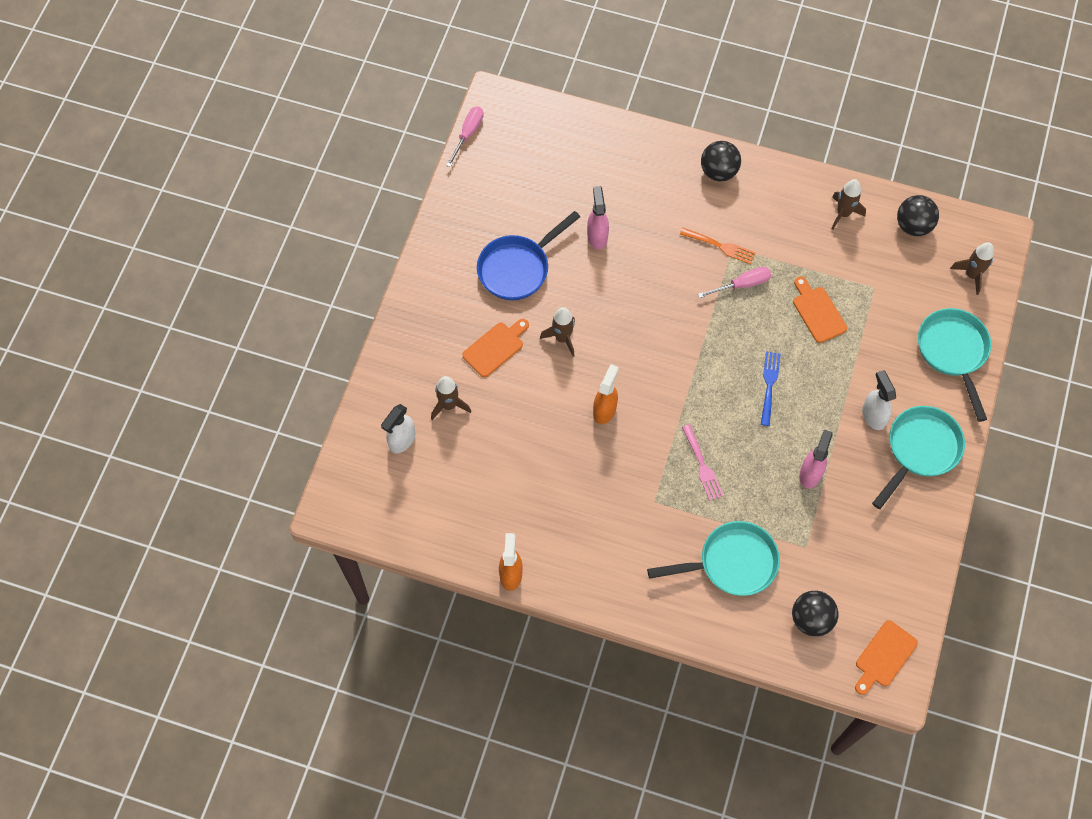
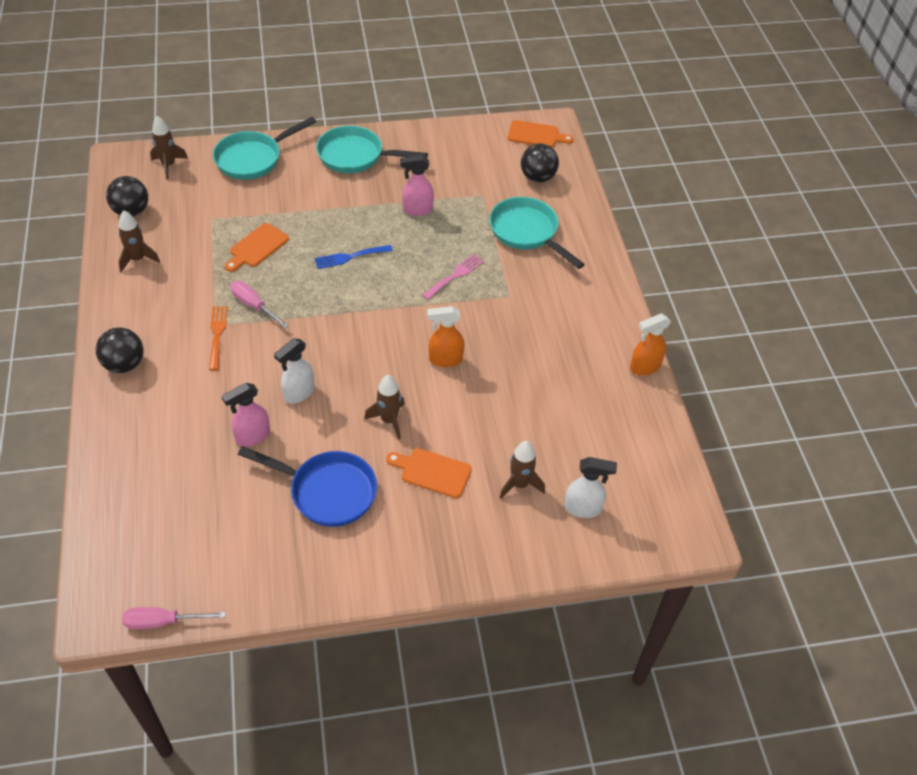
camera: 120 degrees left, 15 degrees down
(873, 415) = (340, 188): white spray bottle -> white spray bottle (299, 393)

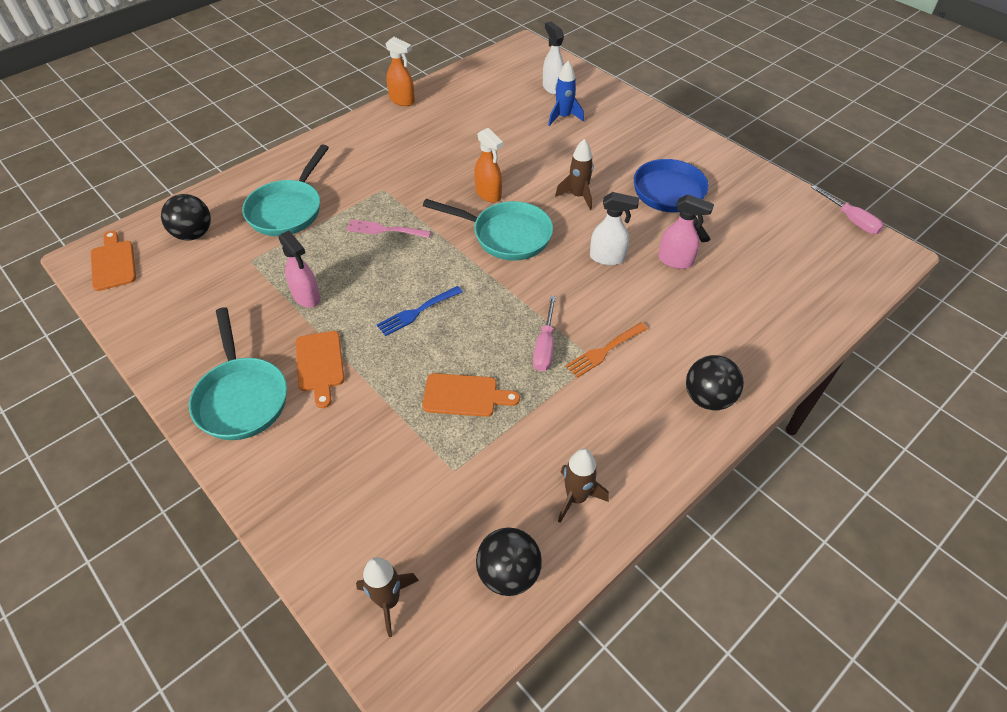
camera: 120 degrees left, 0 degrees up
(253, 158) = (310, 504): turquoise pan -> turquoise pan (506, 235)
(350, 257) = (417, 312): blue fork -> blue fork turned 105 degrees clockwise
(432, 472) = (597, 156): orange cutting board -> orange cutting board (320, 364)
(519, 484) = (563, 117): brown rocket -> blue rocket

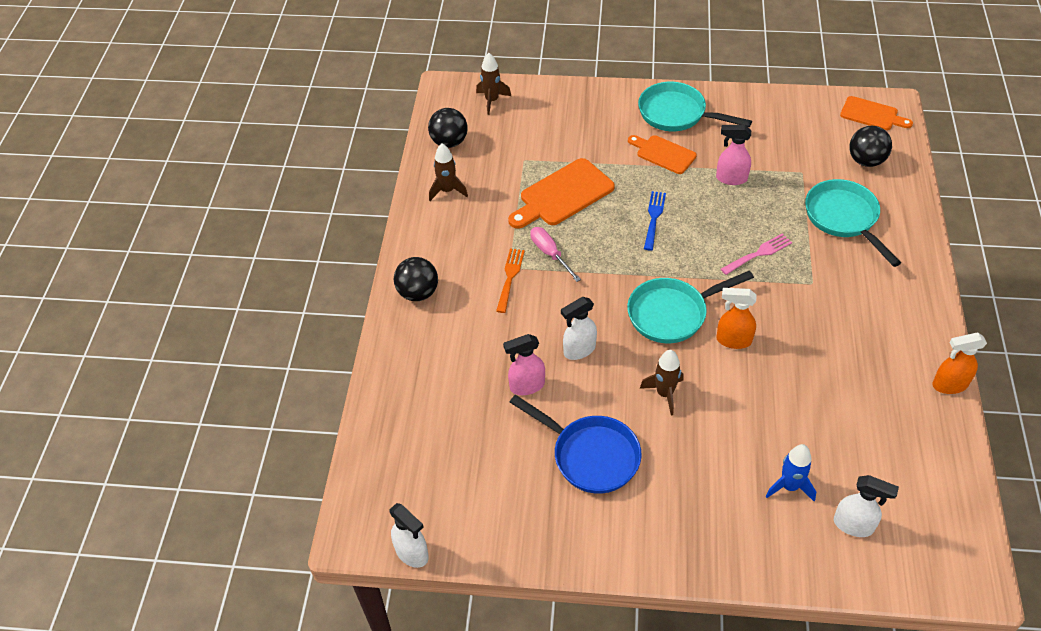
camera: 140 degrees right, 0 degrees up
(464, 396) = (563, 195): orange cutting board -> orange cutting board, size x1.57
(850, 220) = (412, 553): pink screwdriver -> white spray bottle

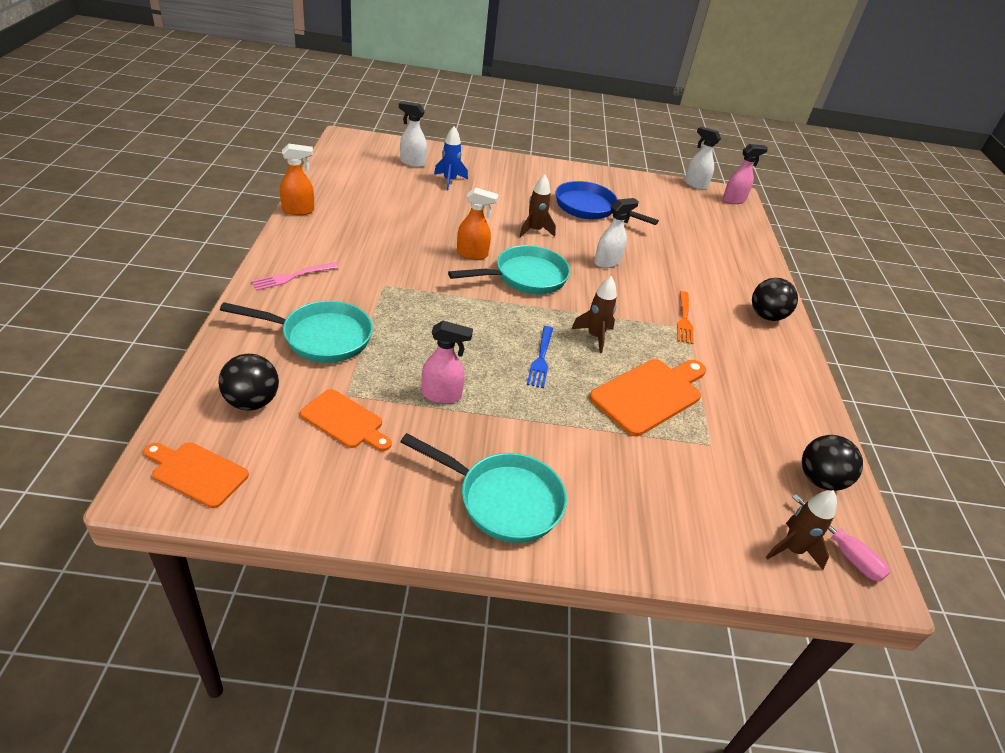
camera: 170 degrees right, 10 degrees down
(447, 191) = (788, 412): brown rocket -> brown rocket (594, 336)
(526, 386) = (646, 246): pink spray bottle -> pink spray bottle (734, 200)
(550, 254) = (650, 335): pink screwdriver -> pink screwdriver (844, 552)
(663, 154) = (526, 436): orange cutting board -> orange cutting board (345, 421)
(758, 254) = (431, 314): pink fork -> pink fork (292, 277)
(844, 218) = (320, 337): turquoise pan -> turquoise pan turned 60 degrees counterclockwise

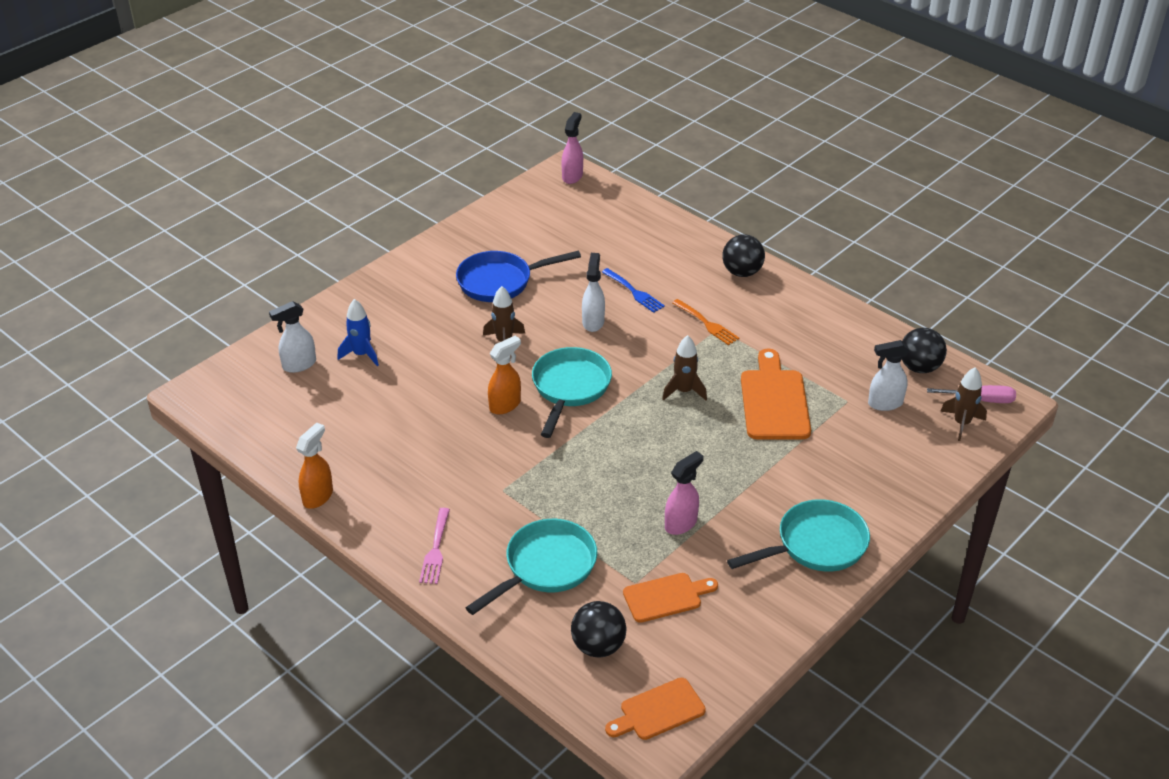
camera: 45 degrees left, 0 degrees up
(541, 359) = (685, 440): blue fork -> blue fork (634, 292)
(695, 184) = (525, 184): white spray bottle -> white spray bottle (884, 403)

